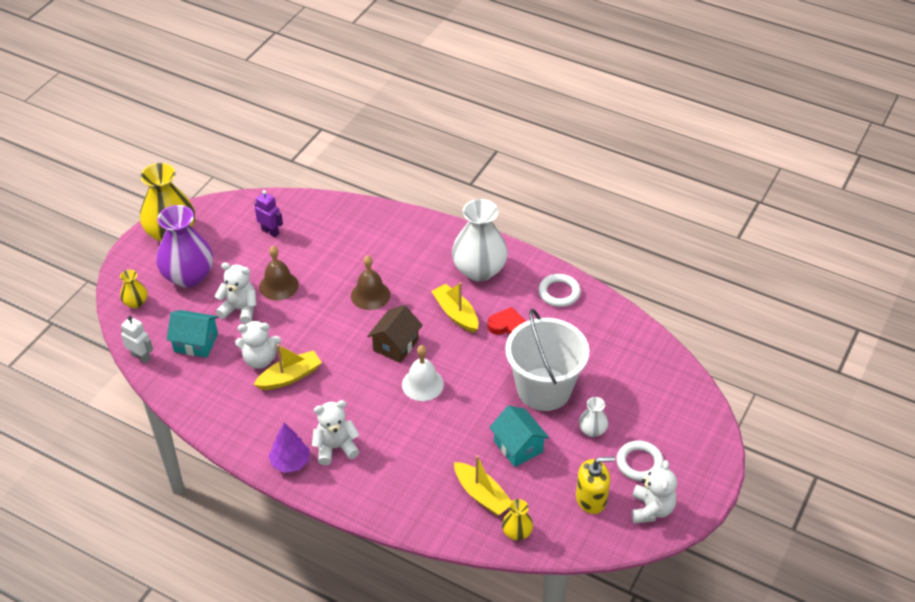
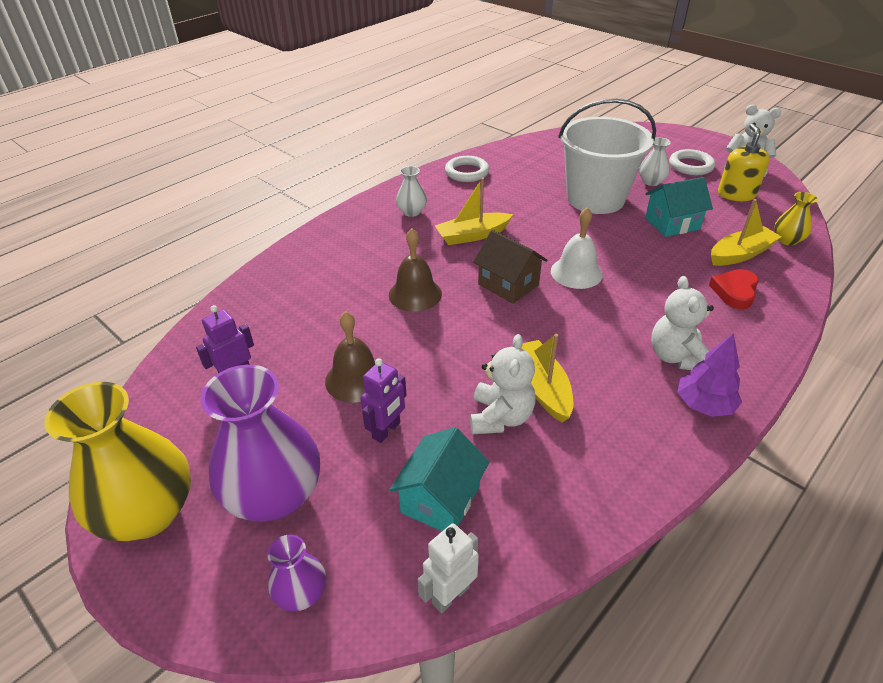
camera: 75 degrees left, 5 degrees down
(136, 302) = (301, 593): yellow vase -> purple vase
(240, 309) = (386, 430): white teddy bear -> purple robot
(479, 270) = (411, 212): white vase -> white vase, size x0.48
(507, 326) = (502, 206): red heart -> red heart (734, 291)

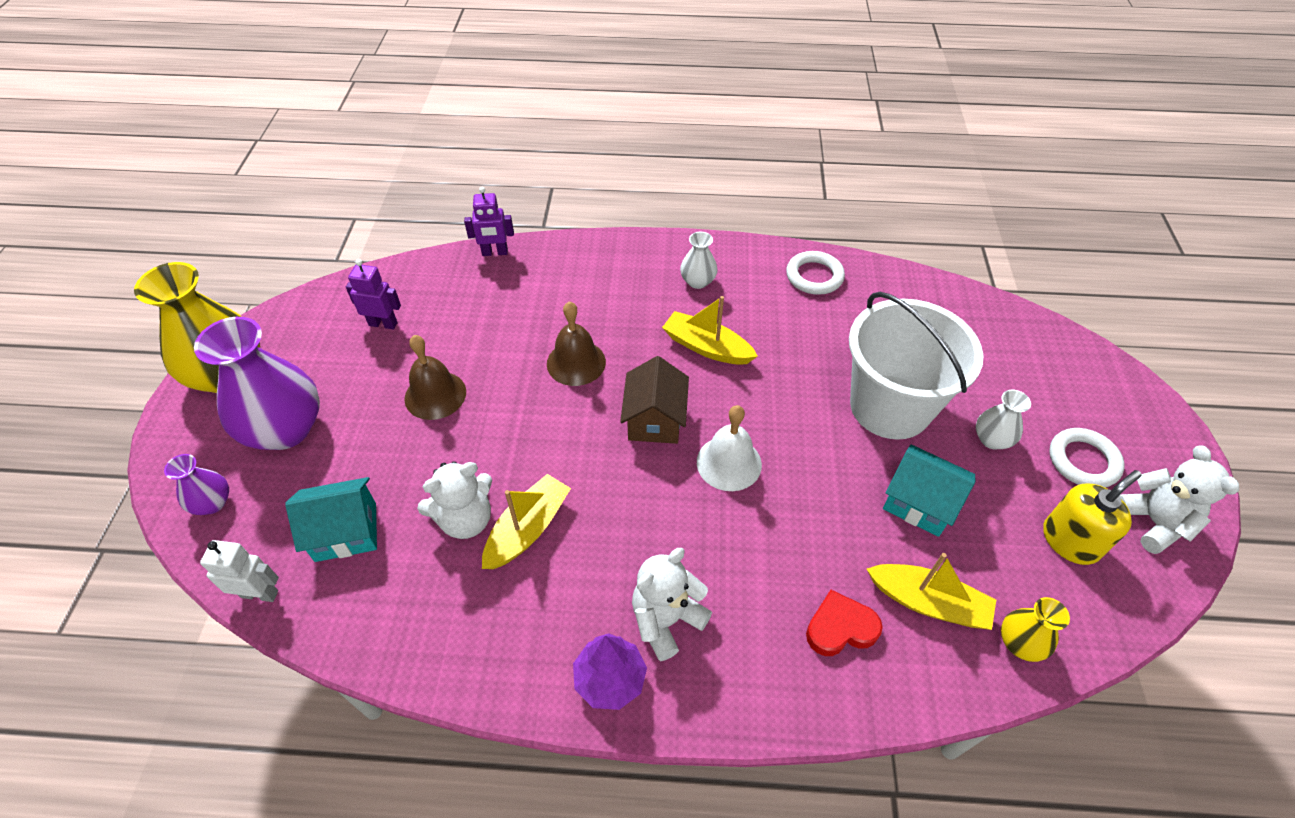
camera: 50 degrees right, 10 degrees up
(386, 430) = (393, 452): purple robot -> purple robot (495, 252)

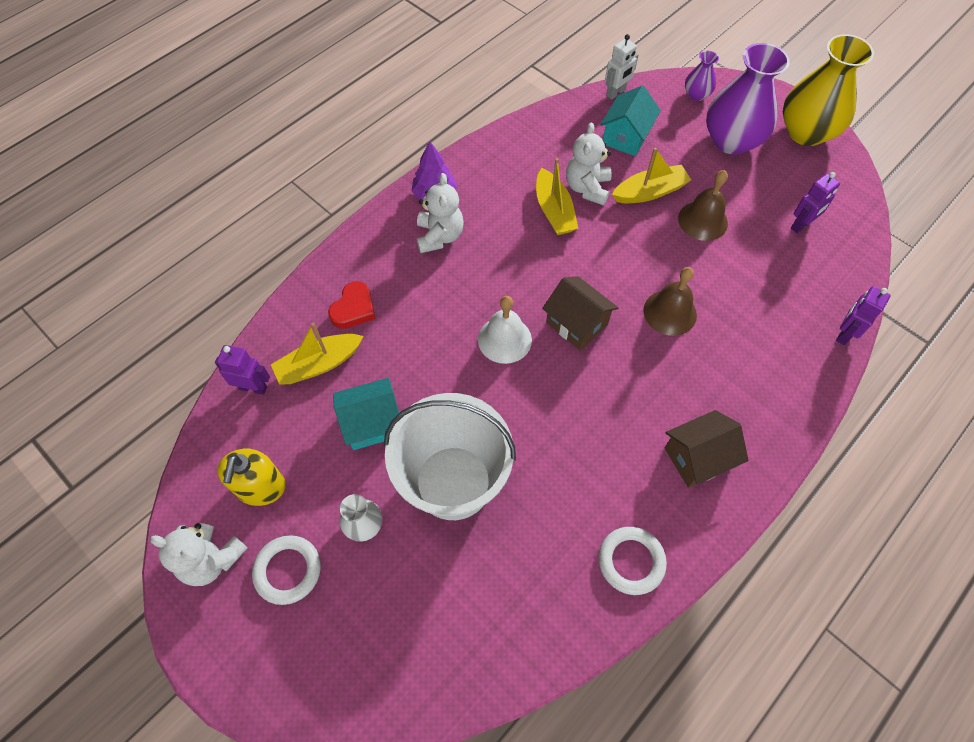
camera: 130 degrees right, 10 degrees up
(698, 281) = (697, 457): white vase -> brown house
(706, 347) = (616, 405): yellow boat -> yellow boat (649, 192)
(1020, 643) = (253, 387): yellow vase -> purple robot

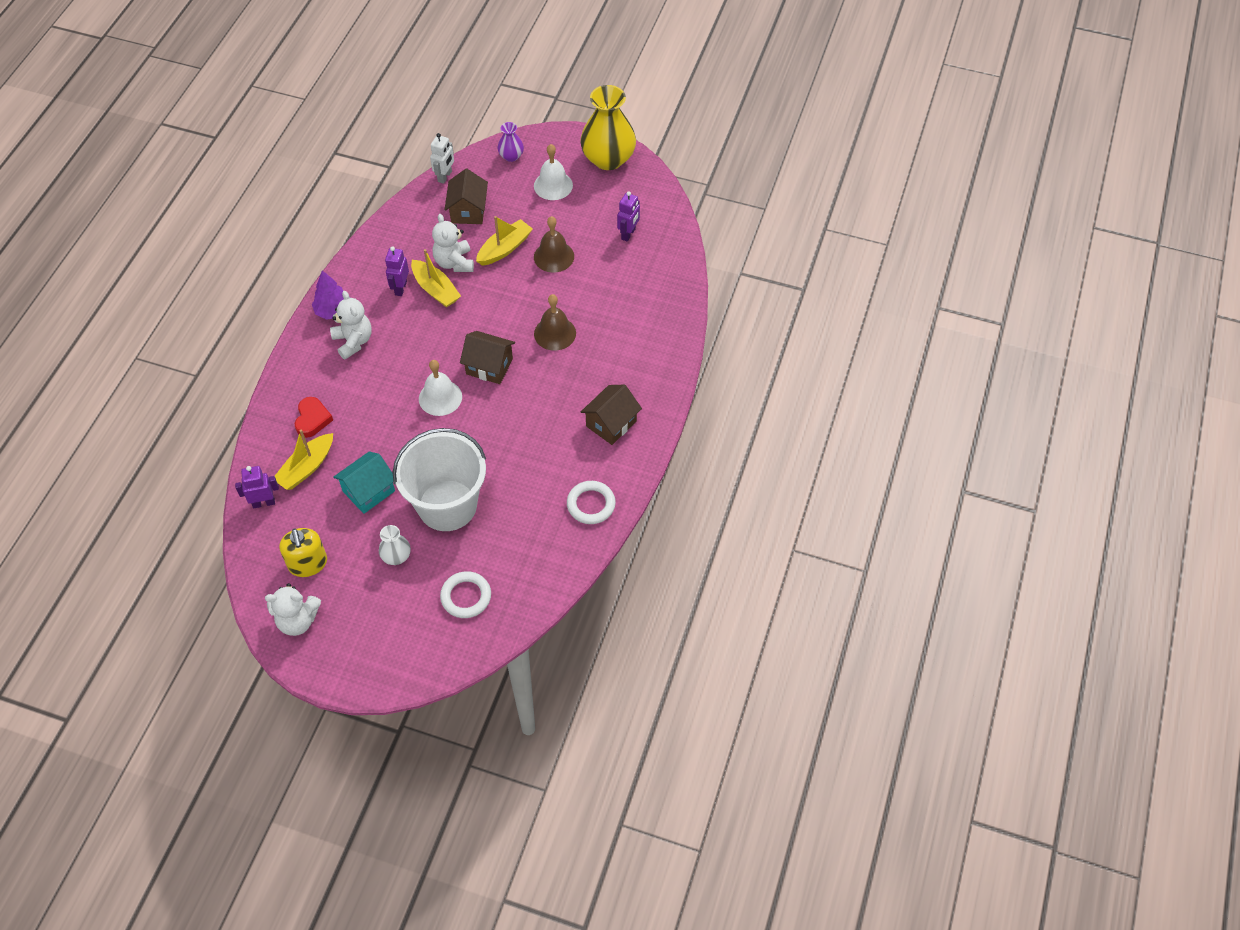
camera: 25 degrees left, 5 degrees down
(288, 570) = (357, 605): white ring -> white ring (466, 596)
(626, 137) = (468, 211): turquoise house -> brown house
(731, 141) = (553, 185): purple vase -> white bell
(844, 333) = (684, 302): purple robot -> purple robot (400, 288)

